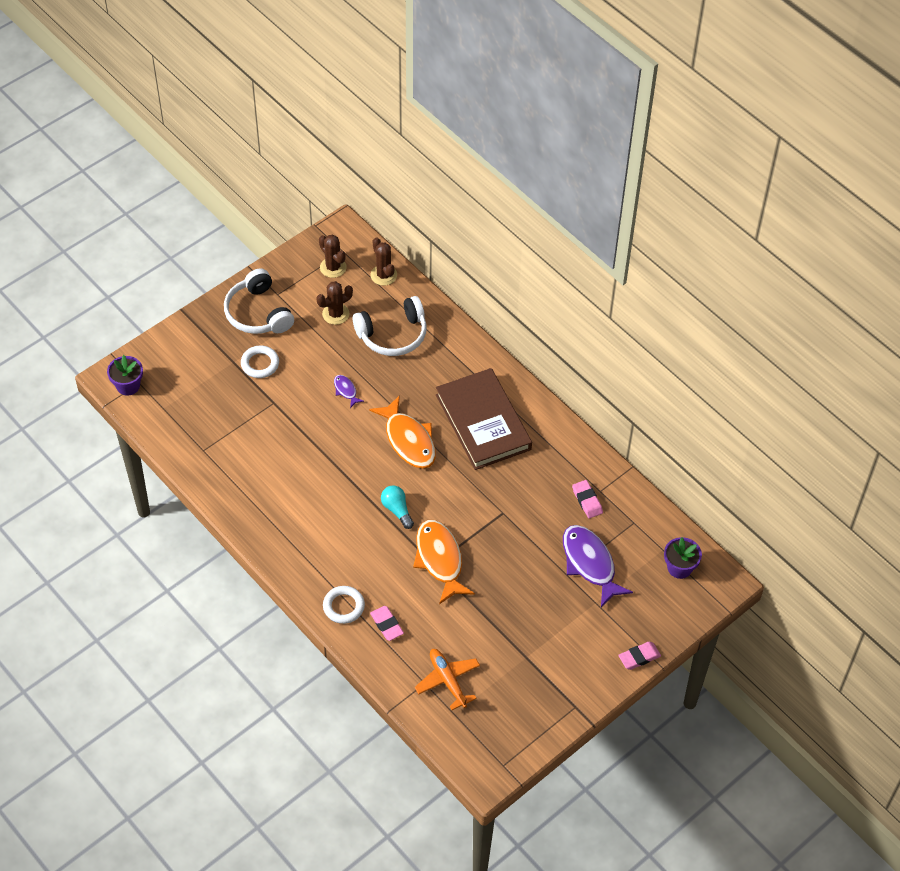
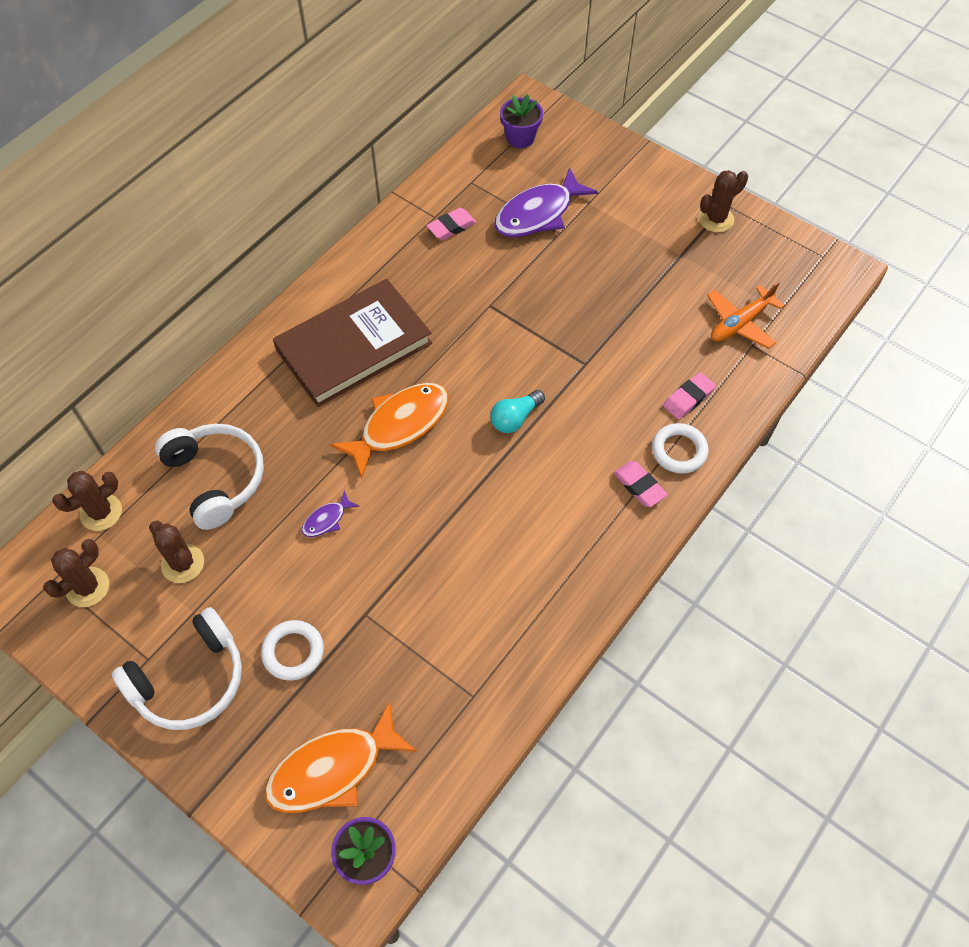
camera: 100 degrees left, 5 degrees up
(440, 559) = (577, 358): orange fish -> orange fish (333, 769)
(559, 694) = (716, 219): none -> brown cactus
(639, 657) = (644, 159): pink eraser -> pink eraser (639, 486)

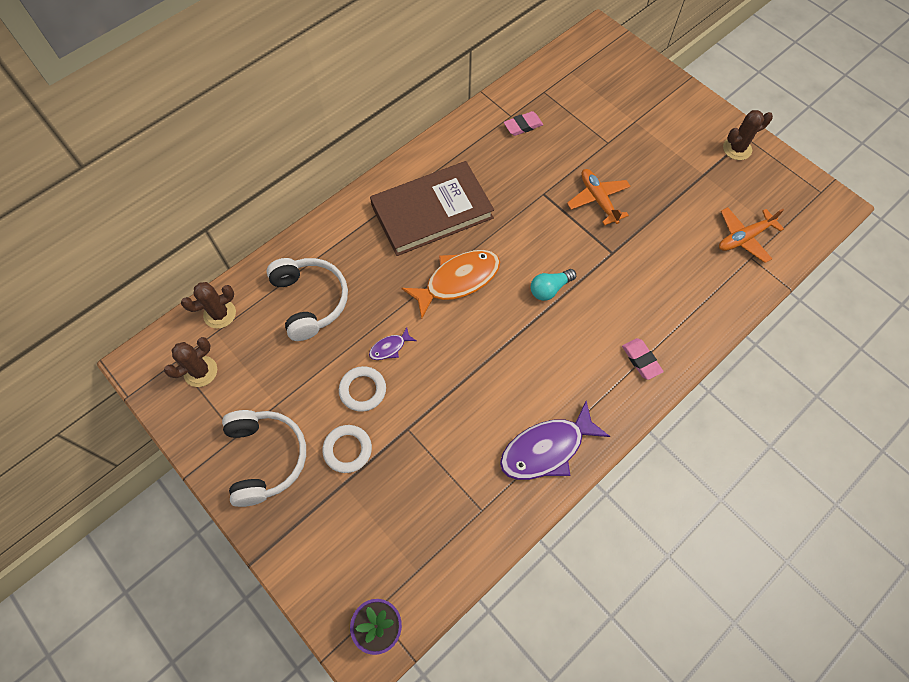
camera: 10 degrees right, 5 degrees up
(183, 563) = (274, 364): brown cactus -> none
(189, 679) = (265, 458): white headphones -> white headphones turned 75 degrees counterclockwise
(333, 769) = (363, 550): orange fish -> none
(520, 138) = (588, 61): purple flower pot -> none
(538, 214) = (593, 124): purple fish -> purple fish (547, 449)
(557, 303) = (598, 200): none -> orange plane
(679, 451) = (678, 336): white ring -> white ring (363, 390)
(688, 398) = (692, 294): pink eraser -> none

